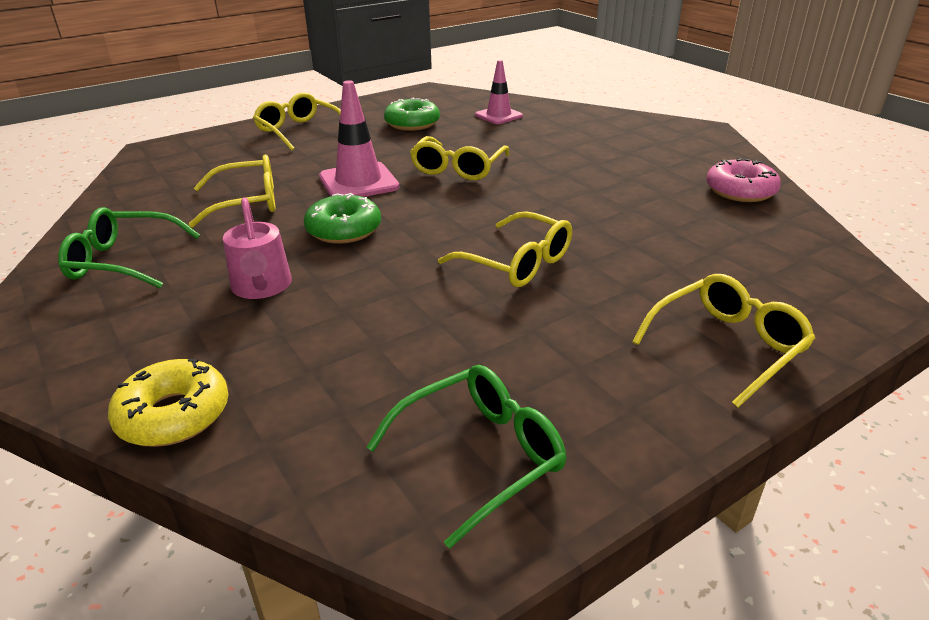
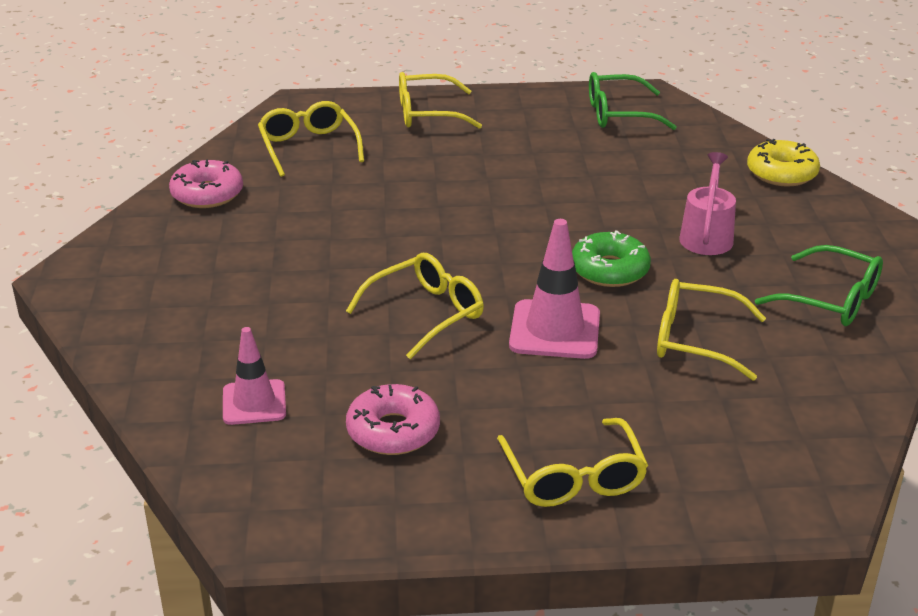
camera: 150 degrees left, 0 degrees up
(412, 123) = (393, 431): green donut -> pink donut
(517, 263) = (489, 194): yellow glasses -> yellow glasses (308, 147)

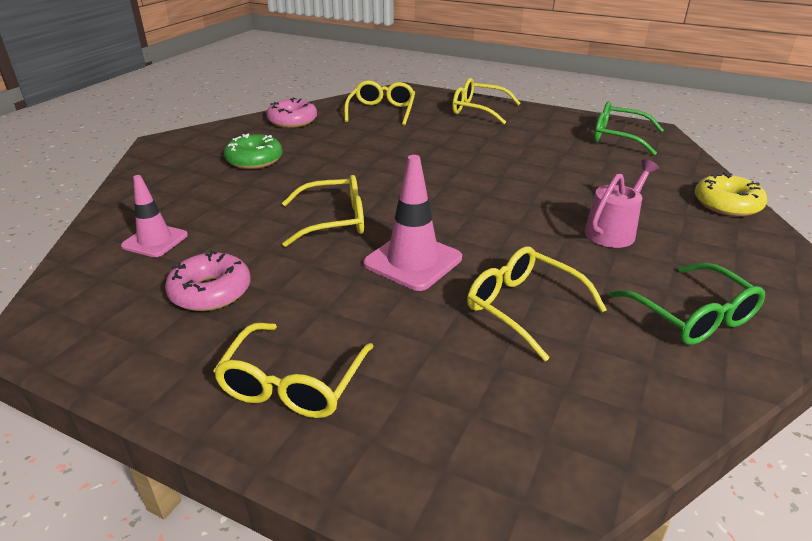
camera: 30 degrees right, 0 degrees up
(609, 270) = (504, 232): green donut -> green donut (254, 160)

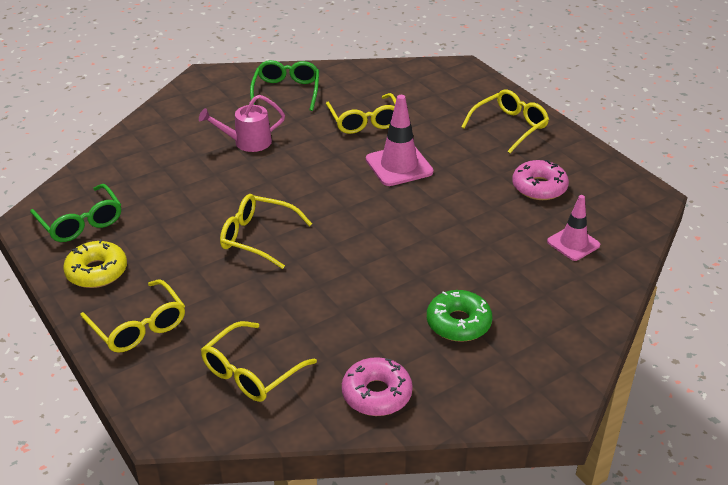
camera: 150 degrees left, 5 degrees up
(334, 221) = (428, 216): yellow glasses -> yellow glasses (257, 237)
(727, 204) = (140, 133): yellow donut -> yellow donut (97, 272)

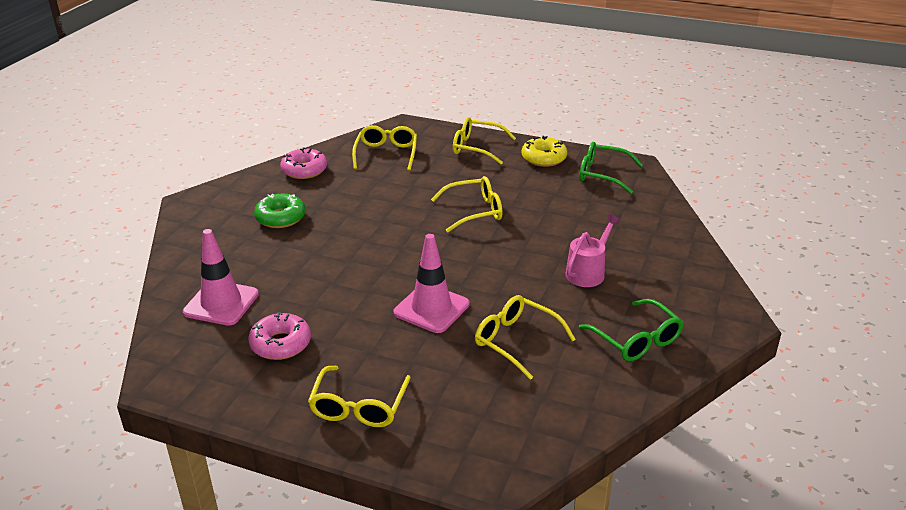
camera: 145 degrees right, 5 degrees down
(573, 243) = (221, 303): pink traffic cone -> pink traffic cone, size x1.50

